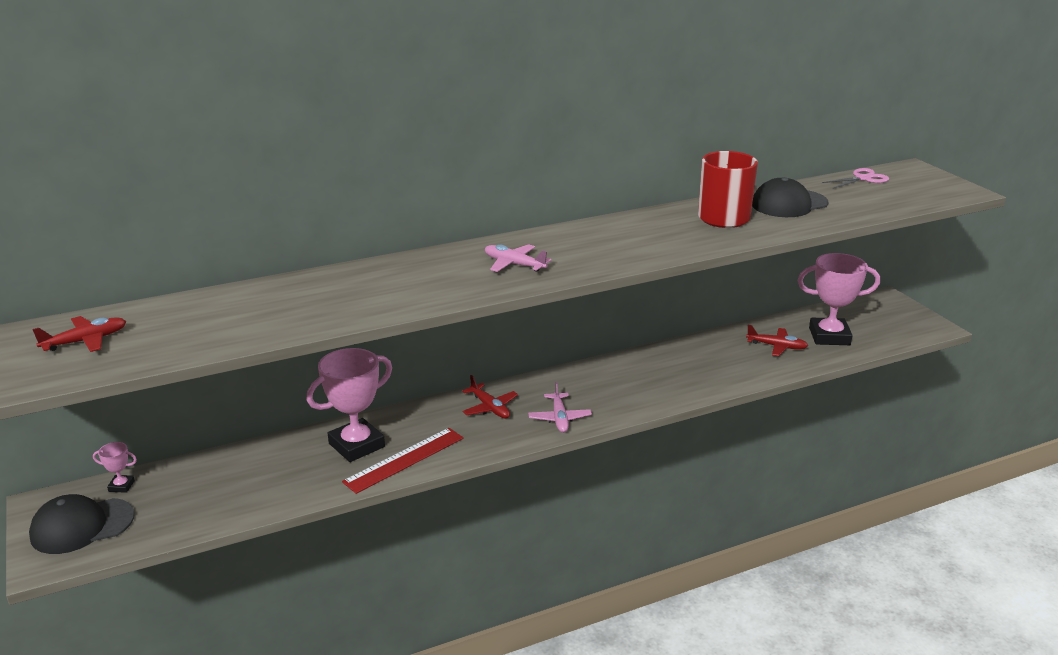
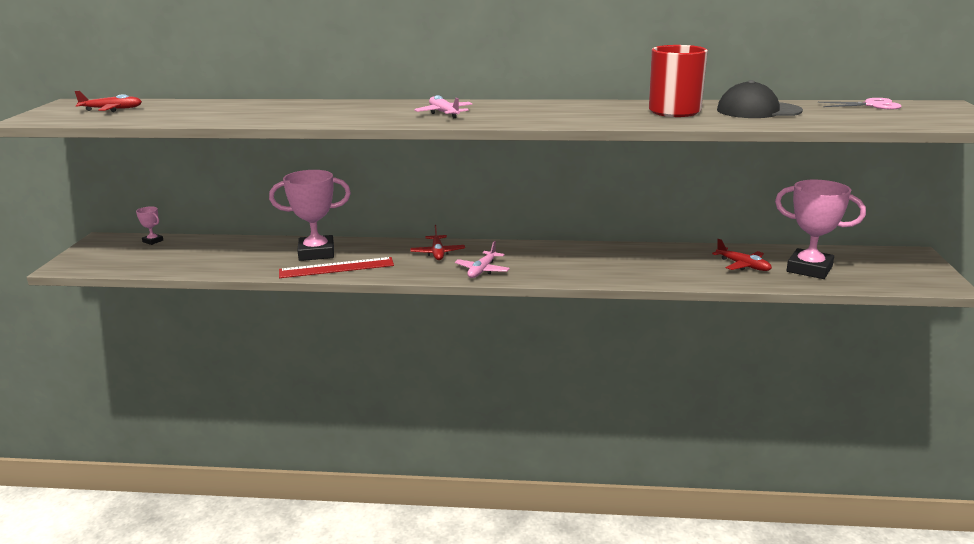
camera: 30 degrees right, 5 degrees down
(82, 526) = (106, 255): black cap -> none

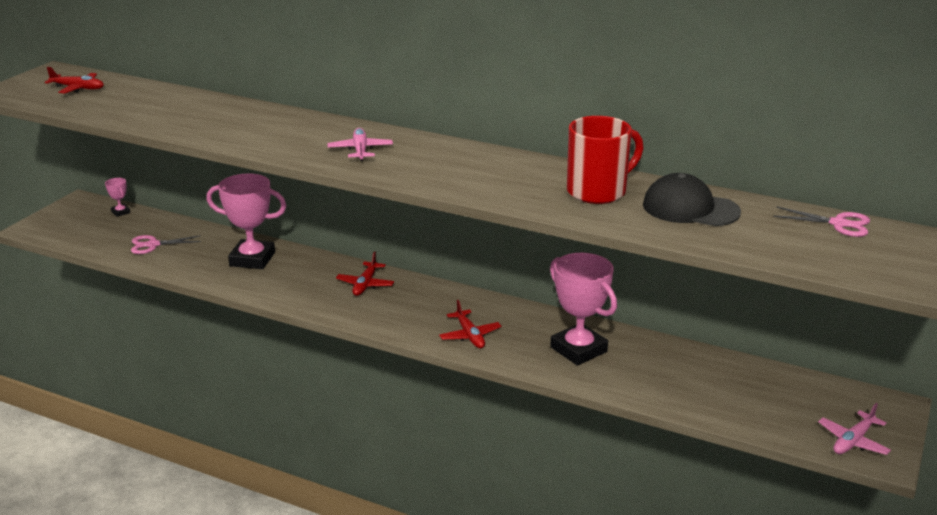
camera: 20 degrees right, 5 degrees up
(208, 258) = (153, 245): none -> pink scissors
(336, 268) = (256, 283): red ruler -> none
(482, 270) = (390, 318): pink plane -> pink plane (853, 441)
(743, 265) = (670, 374): red plane -> red plane (469, 335)
(809, 269) = (742, 397): pink trophy -> pink trophy (578, 349)

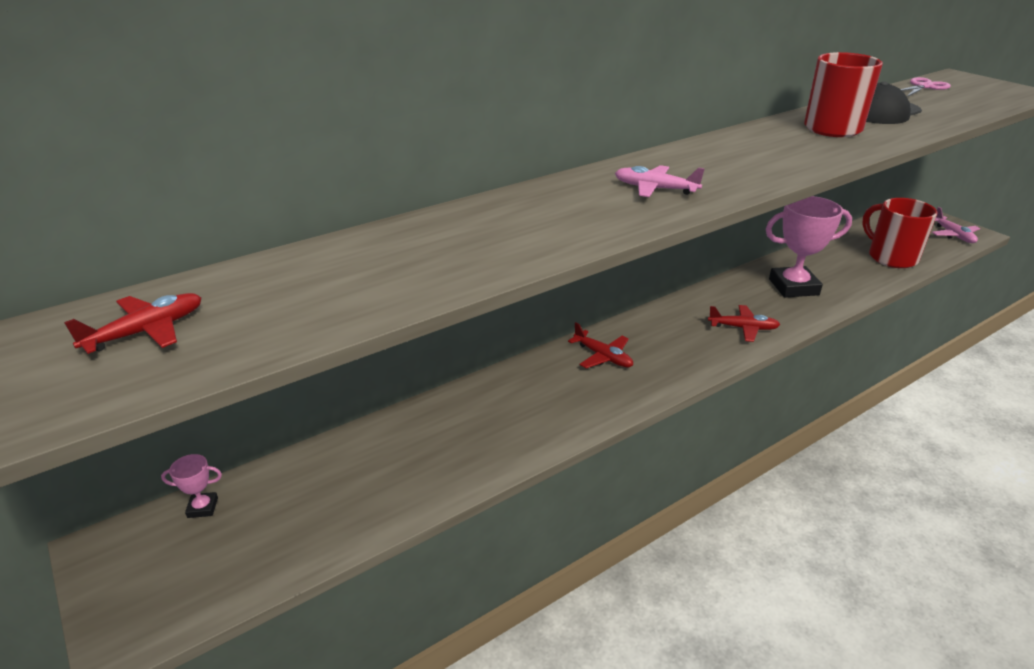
camera: 60 degrees left, 5 degrees up
(153, 245) = (348, 496): pink scissors -> none
(252, 259) = (476, 418): pink trophy -> none
(724, 400) = (891, 257): none -> red mug

